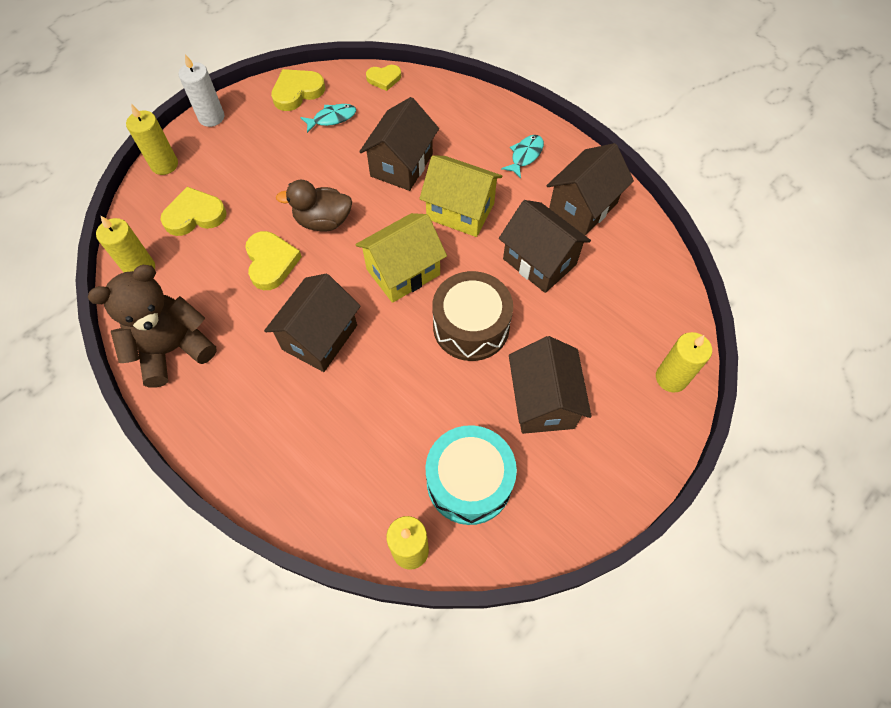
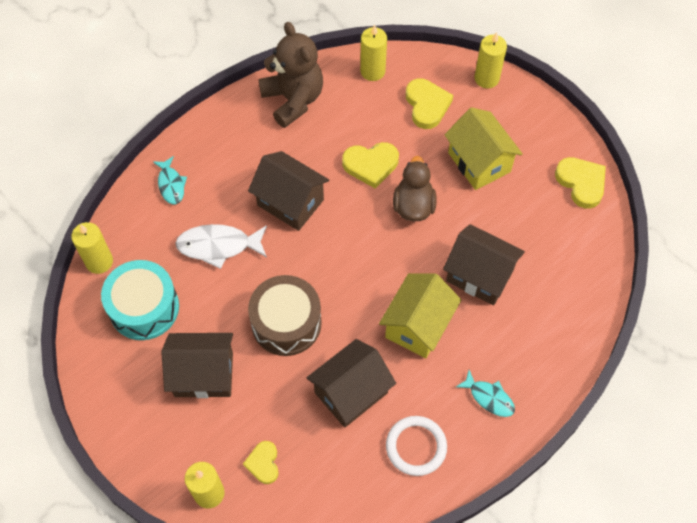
camera: 95 degrees right, 0 degrees up
(211, 117) = (546, 111): white candle -> none
(332, 118) = (544, 214): turquoise fish -> turquoise fish (171, 185)
(380, 408) = (218, 246): none -> white fish
(384, 79) = (602, 265): yellow heart -> yellow heart (263, 463)
(403, 272) = (350, 270): yellow house -> yellow house (479, 162)
(583, 207) = (416, 446): brown house -> white ring

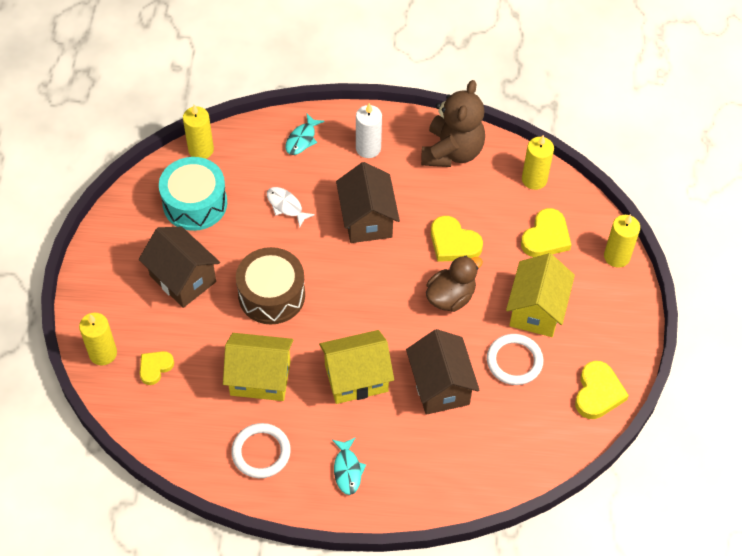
camera: 45 degrees right, 5 degrees down
(218, 246) = (286, 206): white fish -> white fish, size x0.63
(229, 149) = (368, 148): none -> white candle
(351, 392) = (260, 378): brown house -> yellow house
(506, 211) = (514, 361): none -> white ring

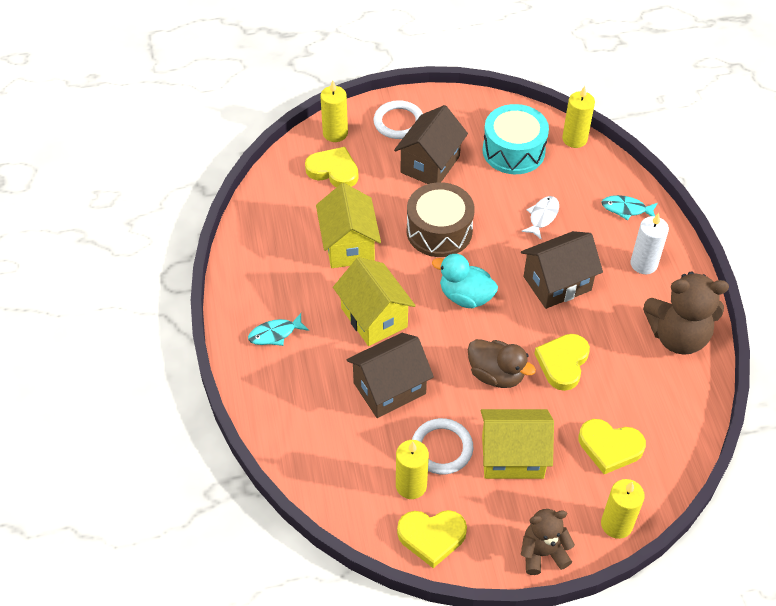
camera: 75 degrees right, 5 degrees down
(155, 367) = (333, 170): yellow heart -> yellow heart, size x1.55
(261, 452) = (274, 265): white ring -> white ring (398, 122)
(357, 295) = (465, 296): none -> turquoise duck
(534, 179) = (681, 420): yellow candle -> yellow candle (411, 485)
(630, 316) = (542, 553): none -> brown teddy bear

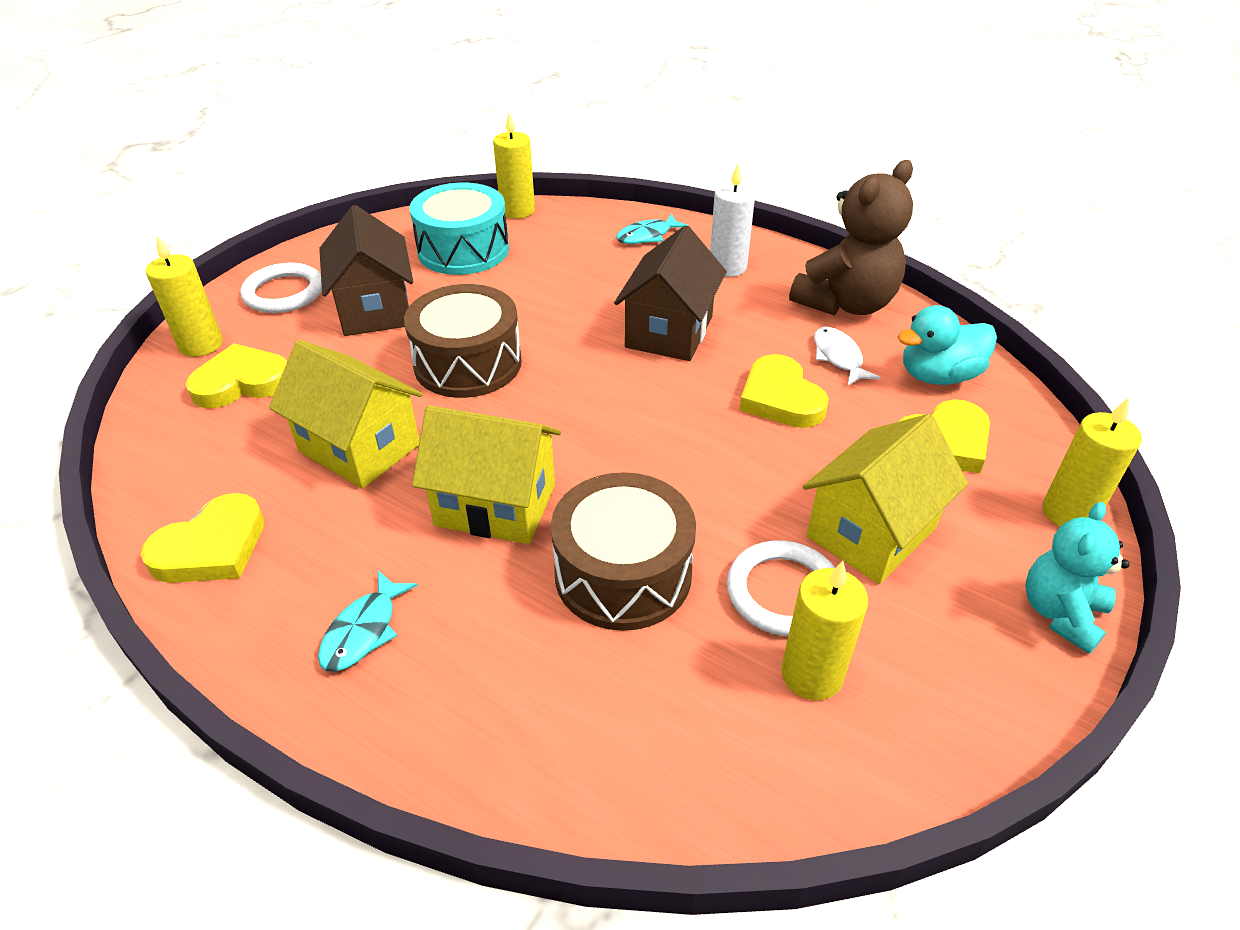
camera: 45 degrees left, 10 degrees down
(389, 388) = (623, 573): brown house -> brown drum
(431, 537) = (928, 719): yellow heart -> yellow heart (212, 547)
(465, 296) = (585, 406): turquoise duck -> turquoise duck (938, 376)
(496, 375) = (730, 460): brown duck -> none
(542, 217) = (571, 286): white fish -> white fish (838, 357)
(542, 553) = (1060, 613): brown teddy bear -> turquoise teddy bear

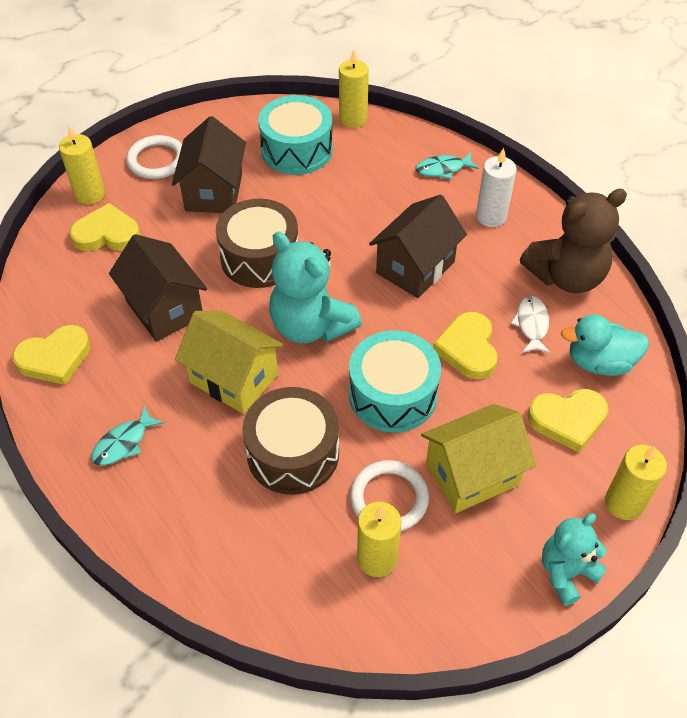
camera: 20 degrees right, 10 degrees up
(359, 448) = (164, 309): yellow house -> brown house
(571, 420) = (311, 326): none -> turquoise teddy bear
(718, 469) = (393, 394): none -> turquoise drum

